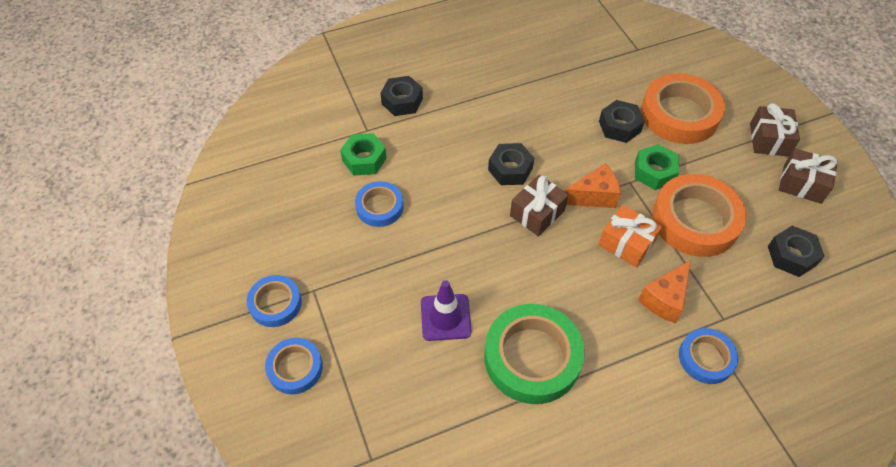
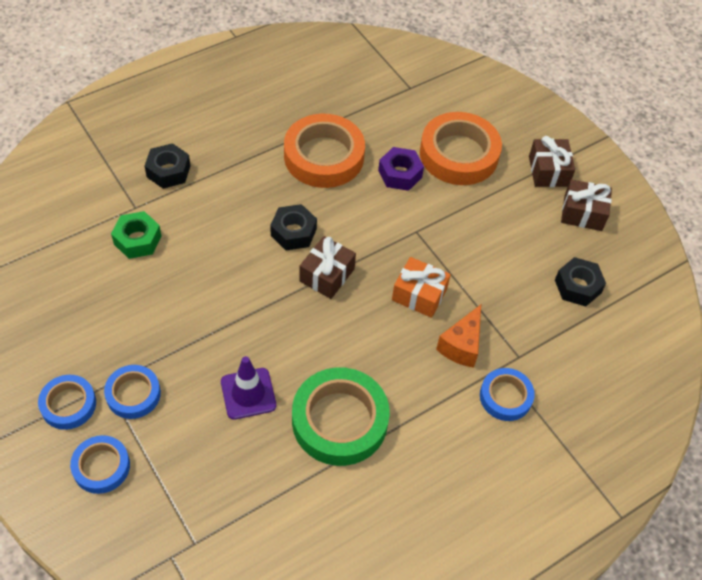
camera: 15 degrees left, 0 degrees up
(379, 207) = (162, 289): blue tape -> blue tape (133, 394)
(593, 196) = (382, 251): orange cheese -> none
(619, 126) = (400, 174): black nut -> purple nut
(654, 172) = (439, 218): green nut -> none
(695, 220) = (484, 263): orange tape -> orange tape (324, 156)

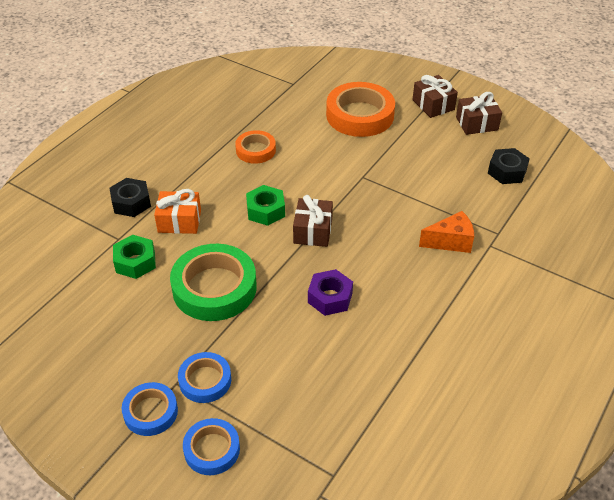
camera: 20 degrees left, 10 degrees down
(248, 393) = (304, 341): purple traffic cone -> none
(293, 232) = (266, 210): black nut -> green nut
(324, 156) = (255, 150): orange tape -> orange tape, size x0.56
(339, 420) = (393, 331): green tape -> green tape (214, 288)
(400, 174) = (324, 142): purple nut -> purple nut (330, 298)
(419, 295) = (394, 219): orange gift -> orange gift (179, 221)
(461, 345) = (450, 242): orange cheese -> orange cheese turned 105 degrees counterclockwise
(505, 397) = (507, 264): blue tape -> none

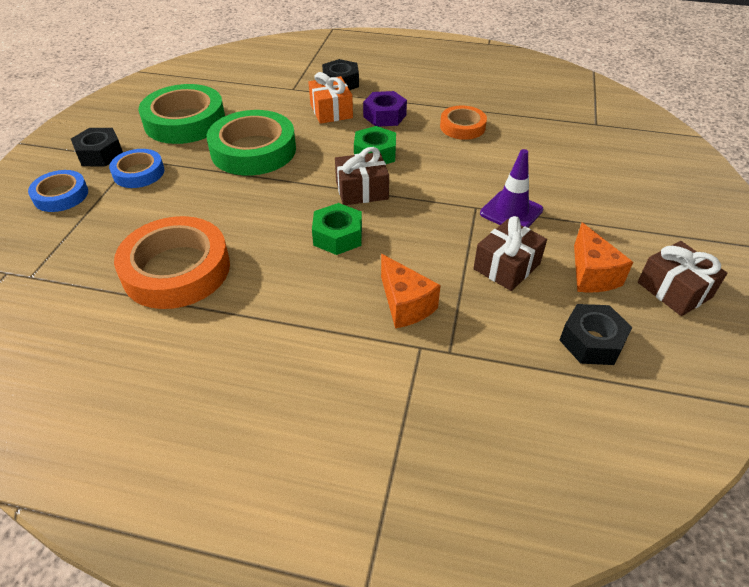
camera: 70 degrees right, 0 degrees up
(128, 333) = (185, 121): none -> green tape
(135, 262) = (268, 103): green nut -> green nut (338, 236)
(150, 412) = (100, 154): blue tape -> black nut
(330, 298) = (267, 224): purple nut -> purple nut (384, 116)
(360, 115) = (587, 182): orange tape -> orange tape (176, 269)
(376, 161) = (511, 212): none -> purple traffic cone
(433, 105) = (672, 239): brown gift -> brown gift (506, 266)
(452, 150) = (591, 274): none -> orange cheese

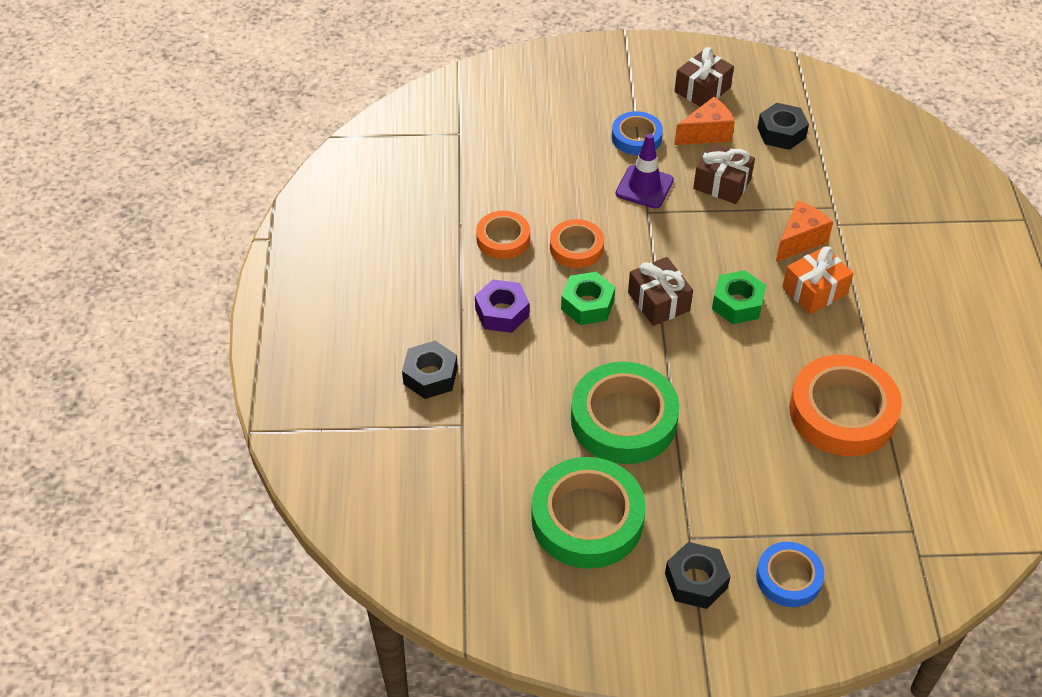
camera: 105 degrees left, 5 degrees up
(139, 173) = (714, 518): blue tape -> blue tape (636, 137)
(331, 111) = (508, 367): orange gift -> orange gift (814, 290)
(441, 159) = (576, 248): none -> orange tape

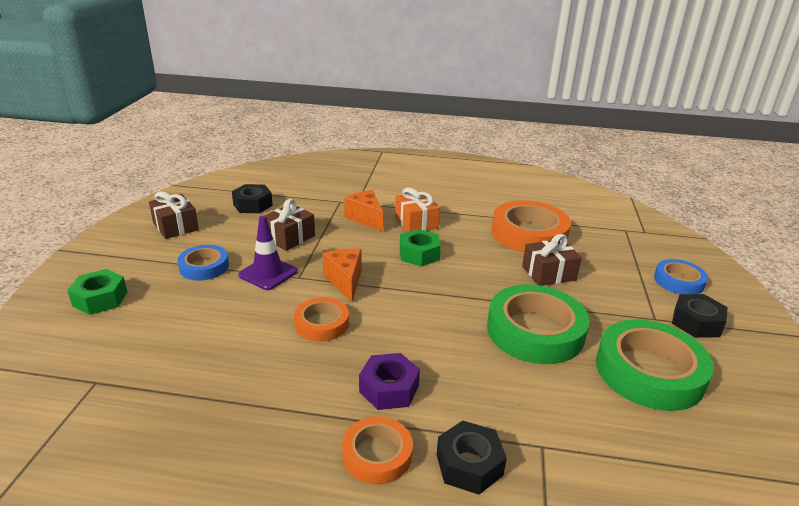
camera: 80 degrees left, 20 degrees down
(503, 239) = (284, 371): orange tape -> orange tape (377, 454)
(587, 305) = (396, 329): green nut -> green nut (100, 299)
(658, 301) = (405, 289): brown gift -> brown gift (548, 273)
(706, 134) = (228, 234): orange cheese -> orange cheese (345, 281)

